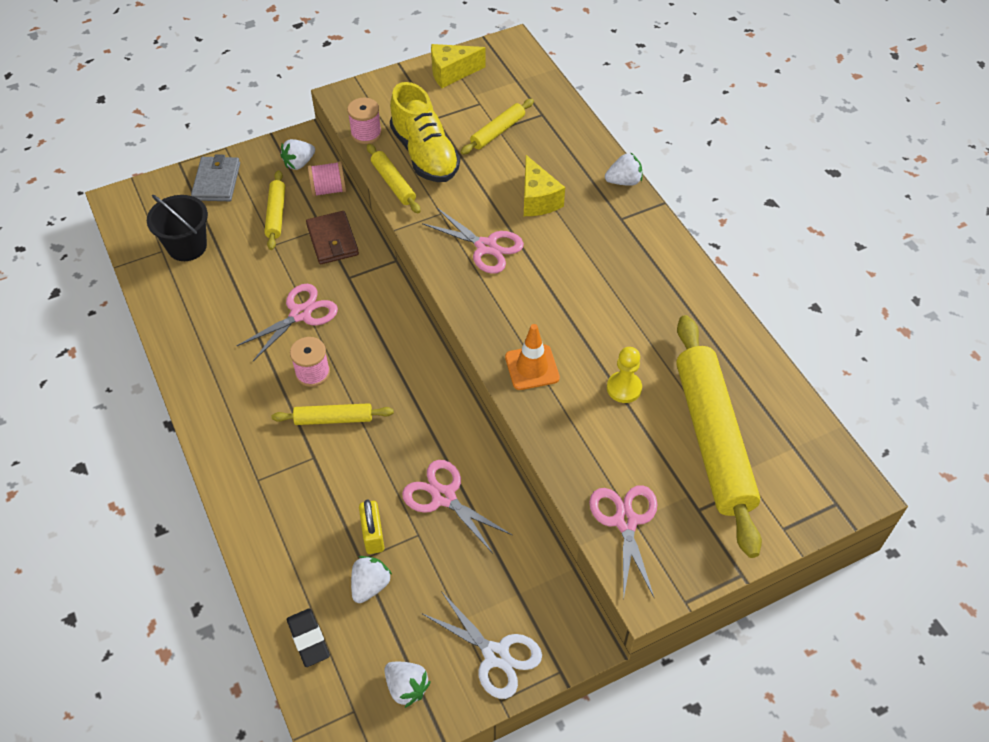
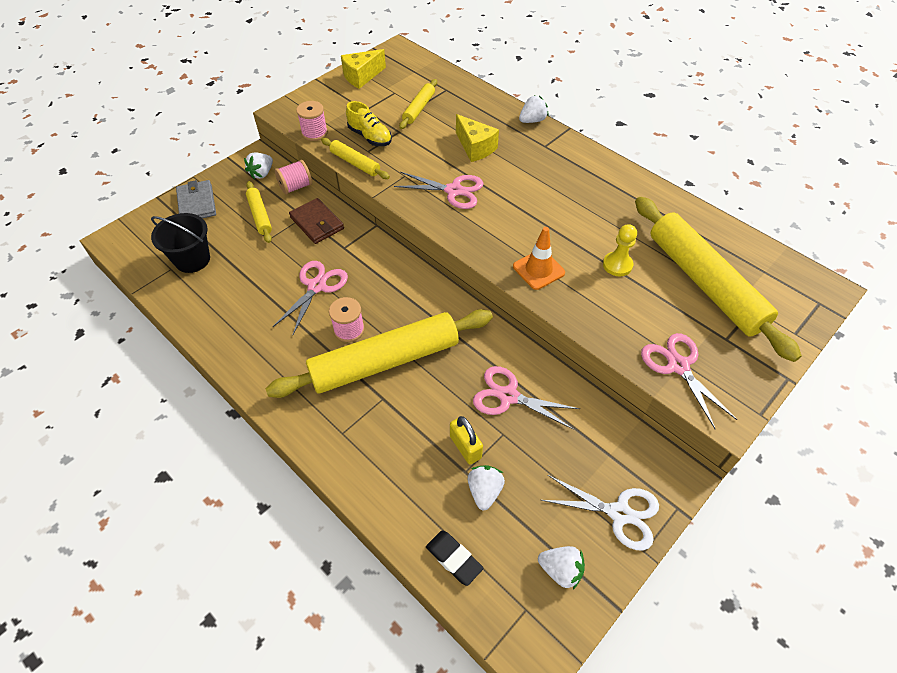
camera: 20 degrees left, 0 degrees up
(333, 419) = (385, 362): yellow rolling pin -> yellow rolling pin, size x2.16
(425, 154) = (370, 137): yellow shoe -> yellow shoe, size x0.62

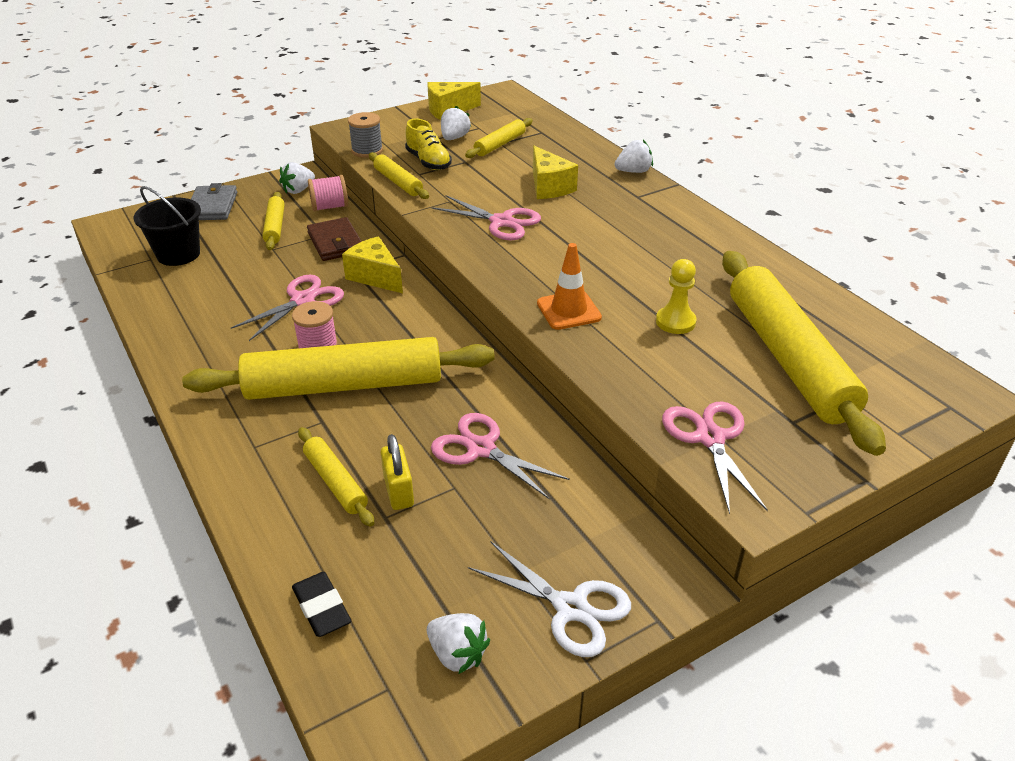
camera: 15 degrees right, 15 degrees down
(314, 133) = (367, 151): pink spool -> grey spool
(363, 252) = (375, 277): none -> yellow cheese
(417, 450) = (336, 482): none -> yellow rolling pin
(484, 491) = (399, 543): white strawberry -> white strawberry (454, 138)

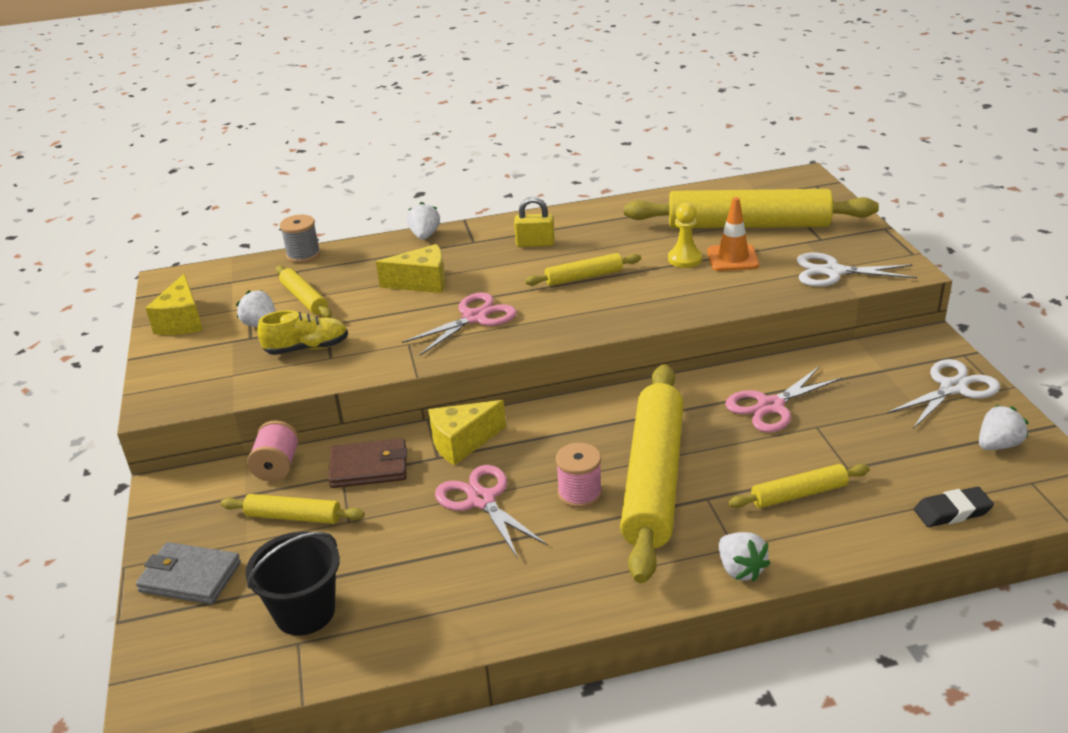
camera: 70 degrees left, 5 degrees down
(298, 190) = (210, 491): white strawberry -> white strawberry (740, 569)
(367, 151) = (239, 389): grey spool -> grey spool (303, 255)
(398, 182) = (341, 373): yellow rolling pin -> yellow rolling pin (584, 277)
(398, 491) = (817, 457): yellow padlock -> yellow padlock (535, 243)
(568, 310) = (648, 303): orange traffic cone -> orange traffic cone (732, 258)
(710, 438) = (833, 272): pink scissors -> white scissors

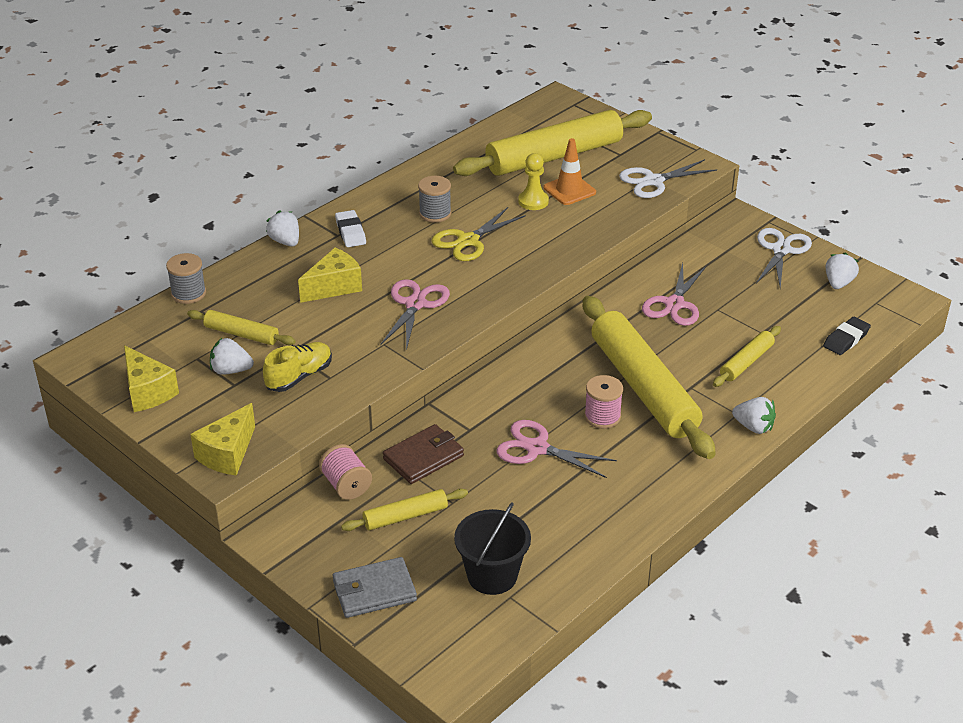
camera: 35 degrees left, 5 degrees up
(462, 443) = (477, 412): yellow cheese -> yellow cheese (227, 454)
(487, 242) = (350, 232): none -> white eraser
(535, 243) = (395, 221): yellow padlock -> none
(578, 246) = (435, 213): none -> grey spool
(584, 277) = (468, 241): yellow rolling pin -> yellow scissors

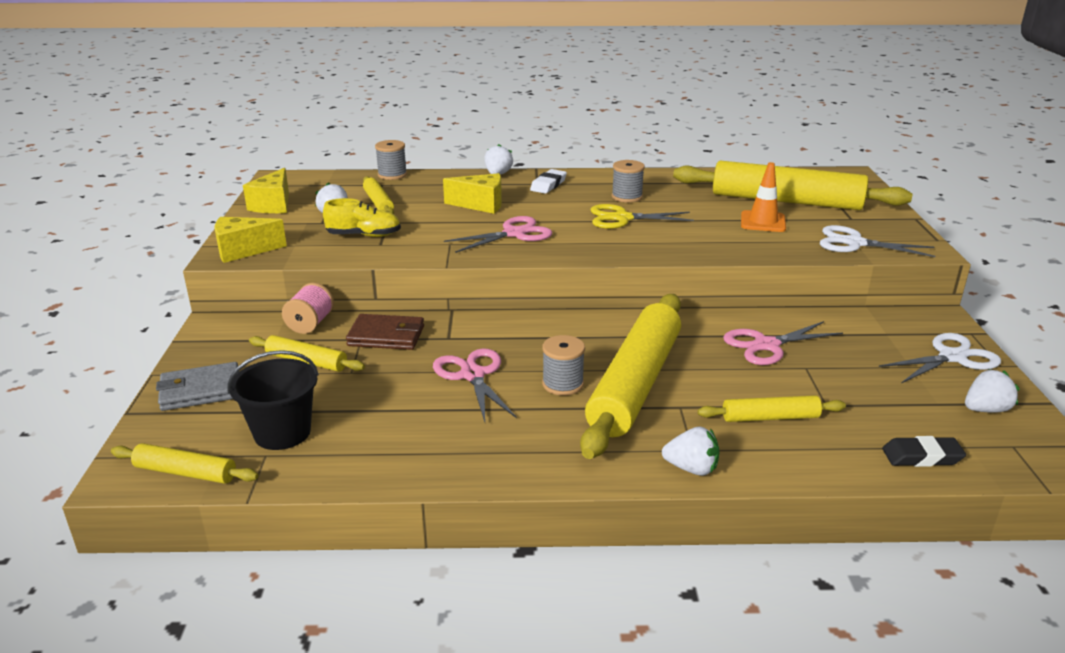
camera: 45 degrees right, 10 degrees down
(374, 591) = (200, 390): grey wallet -> grey wallet turned 45 degrees counterclockwise
(483, 645) = (185, 473): none -> yellow rolling pin
(533, 201) = (718, 217): yellow pawn -> none
(602, 416) = (562, 384): pink spool -> grey spool
(753, 427) = (691, 468): white strawberry -> white strawberry turned 60 degrees counterclockwise

